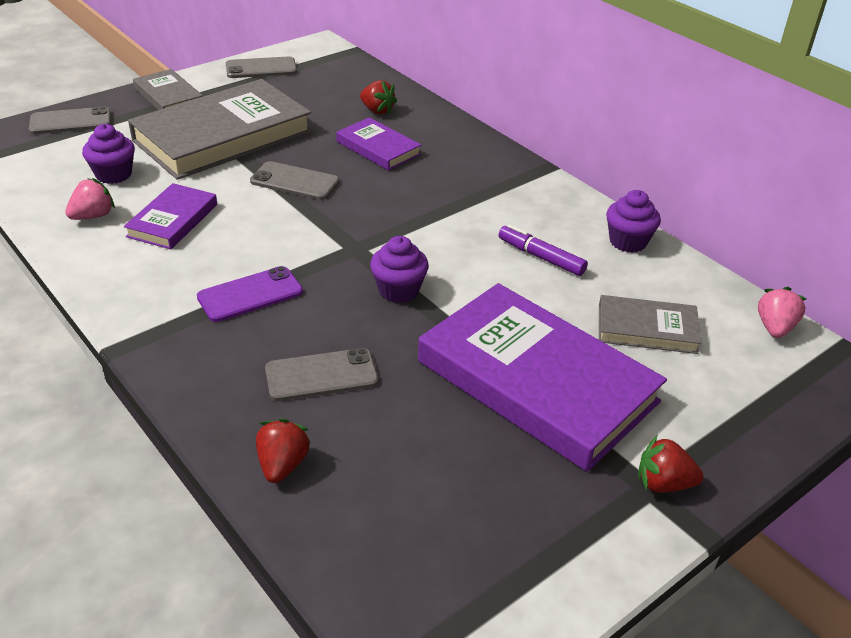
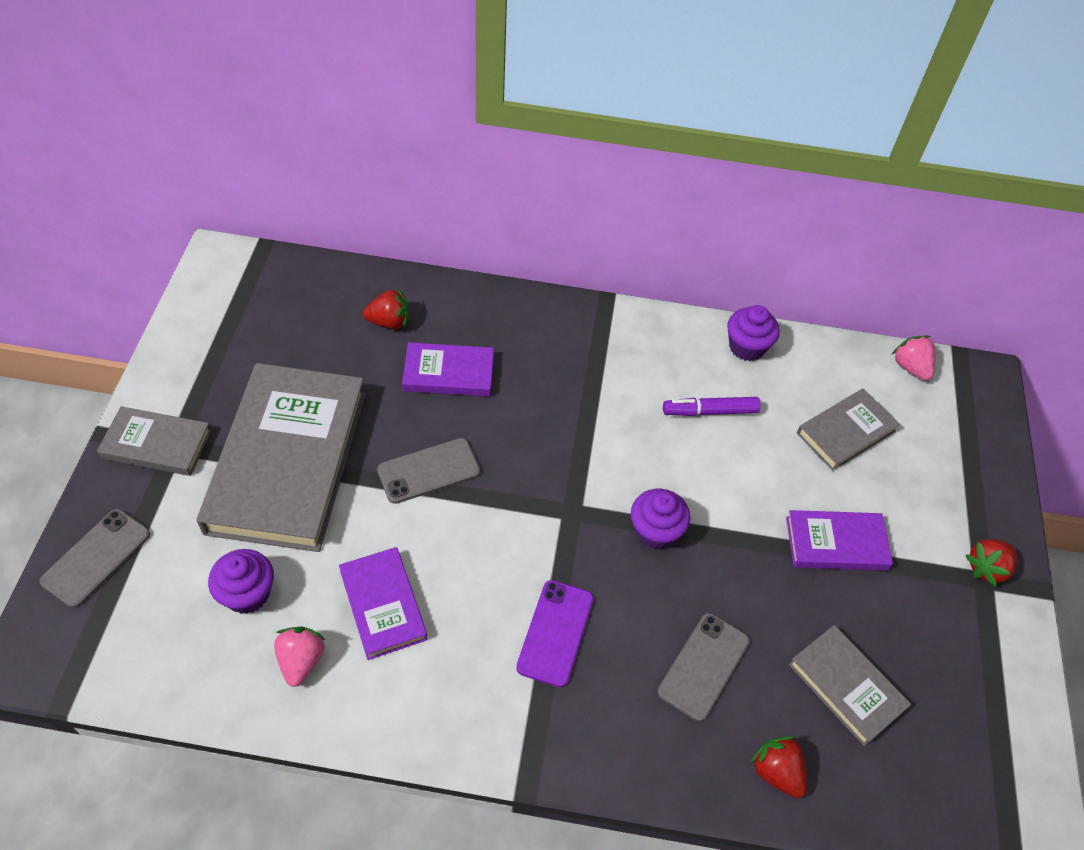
camera: 45 degrees left, 15 degrees up
(261, 68) = (202, 335): grey phone -> none
(414, 461) = (846, 686): none -> grey book
(536, 381) = (836, 543): purple book -> purple book, size x0.49

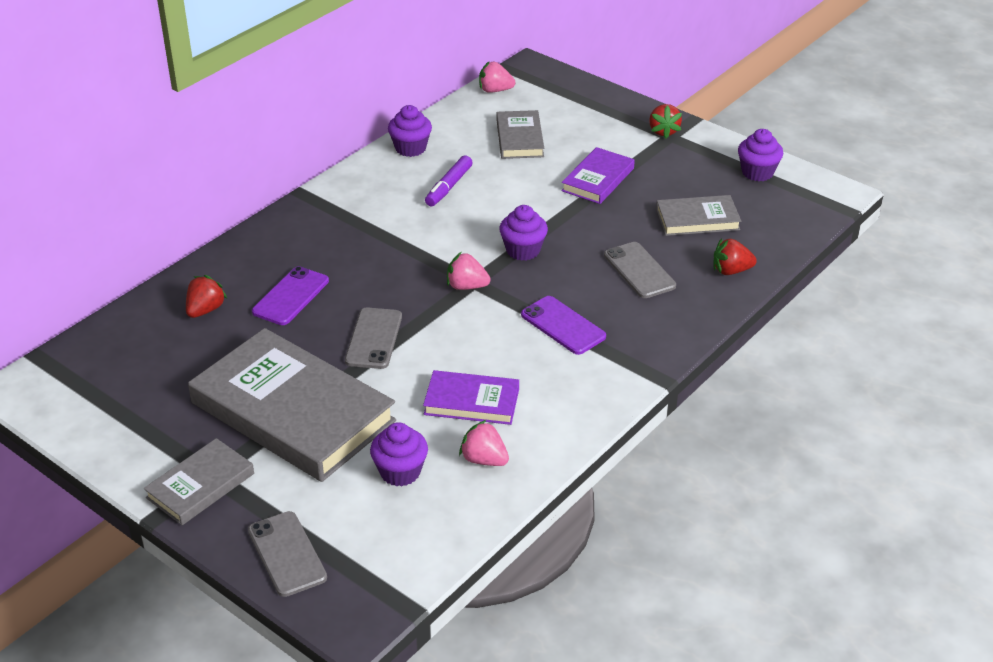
camera: 55 degrees left, 15 degrees down
(448, 373) = (291, 296): purple book -> purple phone
(560, 509) = (466, 286): none -> pink strawberry
(997, 715) = (757, 172): none -> purple cupcake

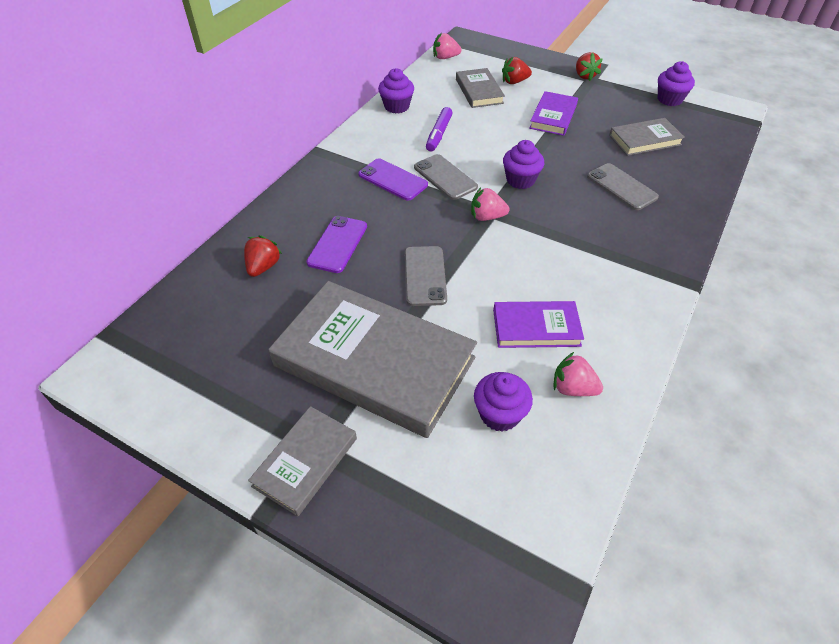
camera: 10 degrees left, 10 degrees up
(287, 554) = (419, 535): grey phone -> grey phone (445, 177)
(563, 325) = (583, 243): purple phone -> purple phone (393, 180)
(731, 271) = (693, 179): red strawberry -> red strawberry (514, 82)

